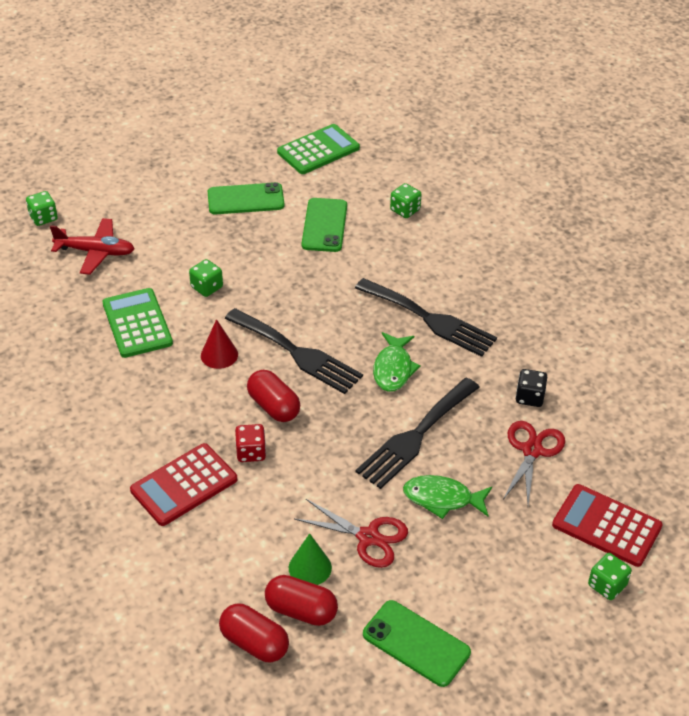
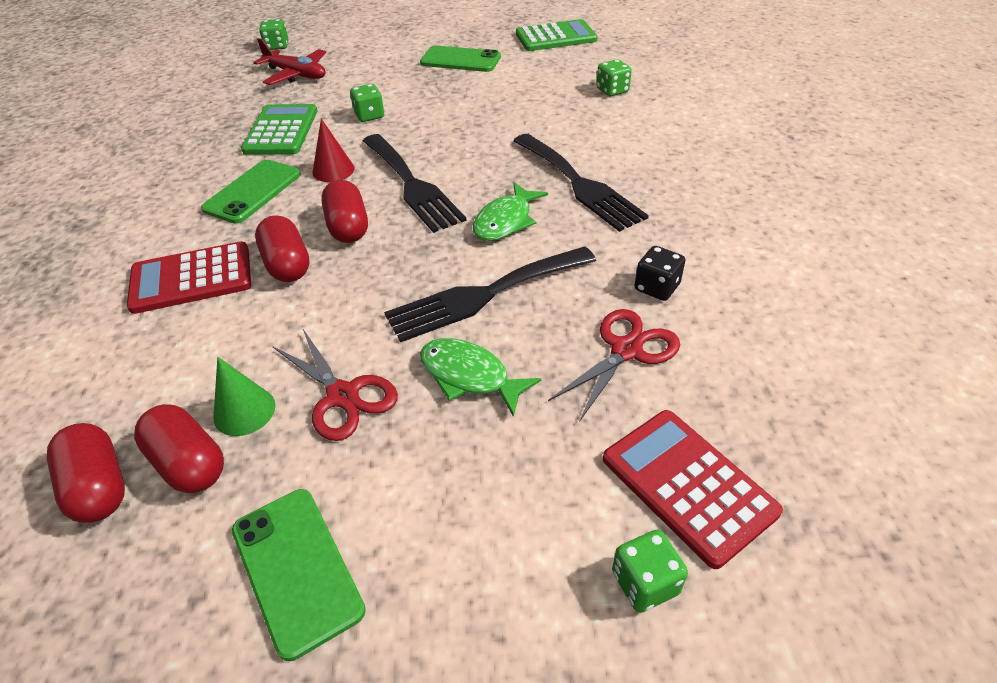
camera: 25 degrees right, 0 degrees up
(251, 452) = (287, 264): red dice -> red capsule
(324, 225) = (521, 89): green phone -> green phone (253, 192)

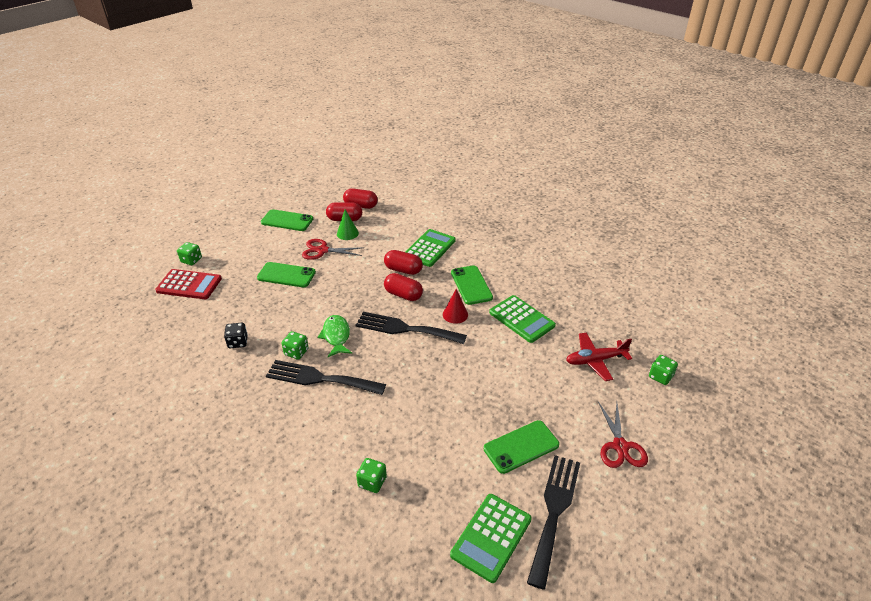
camera: 135 degrees right, 5 degrees down
(191, 278) = (429, 248): red calculator -> green calculator
(369, 115) = (495, 356): green dice -> green dice (296, 352)
(469, 376) = (286, 275): green fish -> green phone
(484, 295) = (310, 301): black fork -> black fork (554, 511)
(626, 350) = (234, 311): red scissors -> red scissors (620, 446)

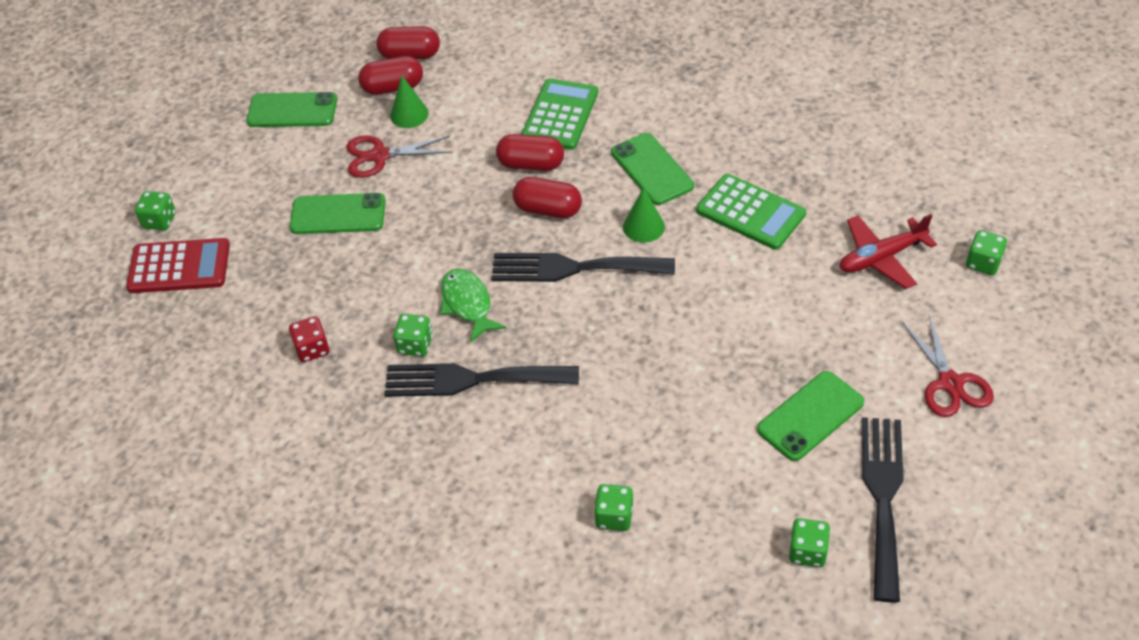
camera: 10 degrees left, 10 degrees up
(238, 342) = (312, 349): black dice -> red dice
(455, 314) = (643, 226): red cone -> green cone
(491, 537) = (807, 552): green calculator -> green dice

